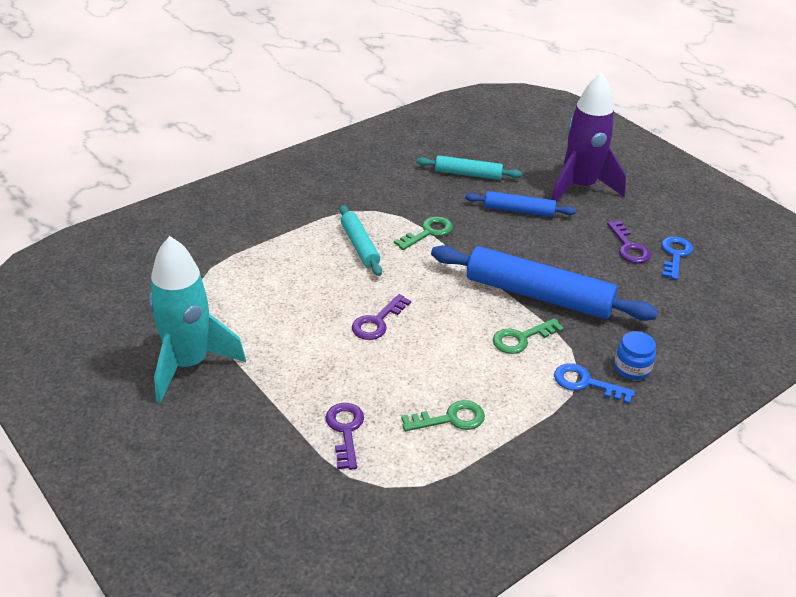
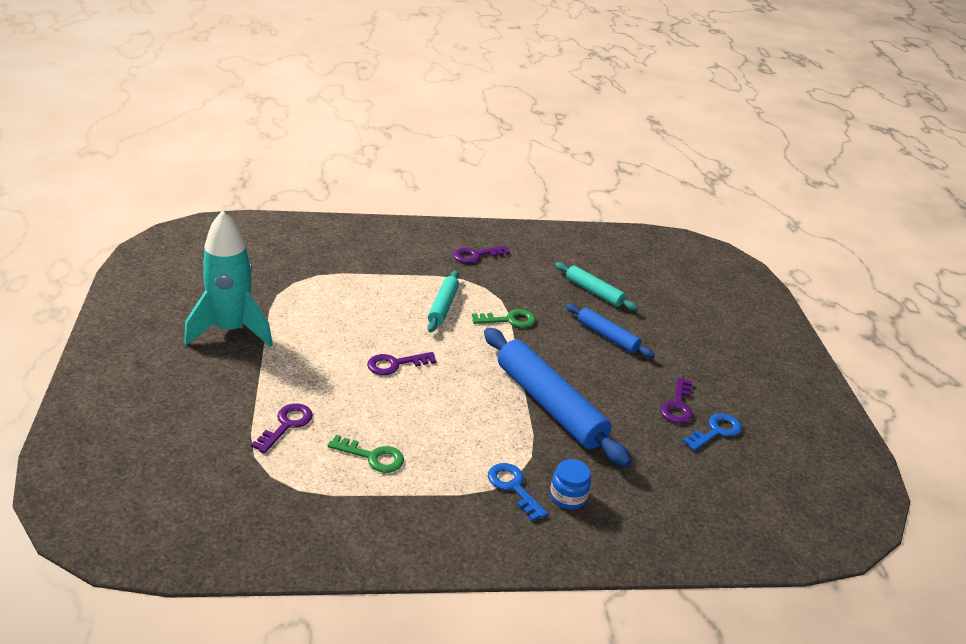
camera: 30 degrees right, 5 degrees down
(336, 182) = (476, 255): none -> purple key
(521, 338) = (497, 429): green key -> none
(580, 187) = (686, 341): purple rocket -> none

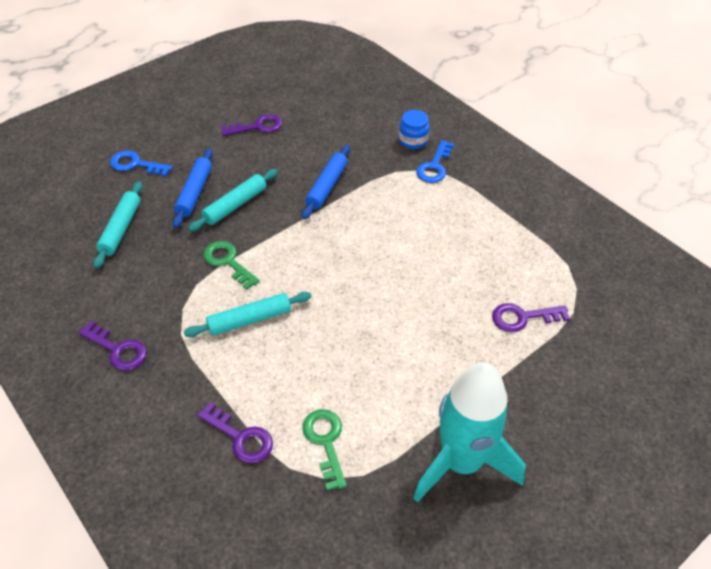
camera: 120 degrees left, 15 degrees up
(372, 457) = (492, 247): green key -> green key (325, 442)
(395, 364) = (374, 300): purple key -> purple key (240, 437)
(550, 405) = (327, 186): blue rolling pin -> blue rolling pin, size x0.53
(571, 348) = (235, 205): none -> turquoise rolling pin
(716, 431) = (270, 102): blue key -> blue key (136, 164)

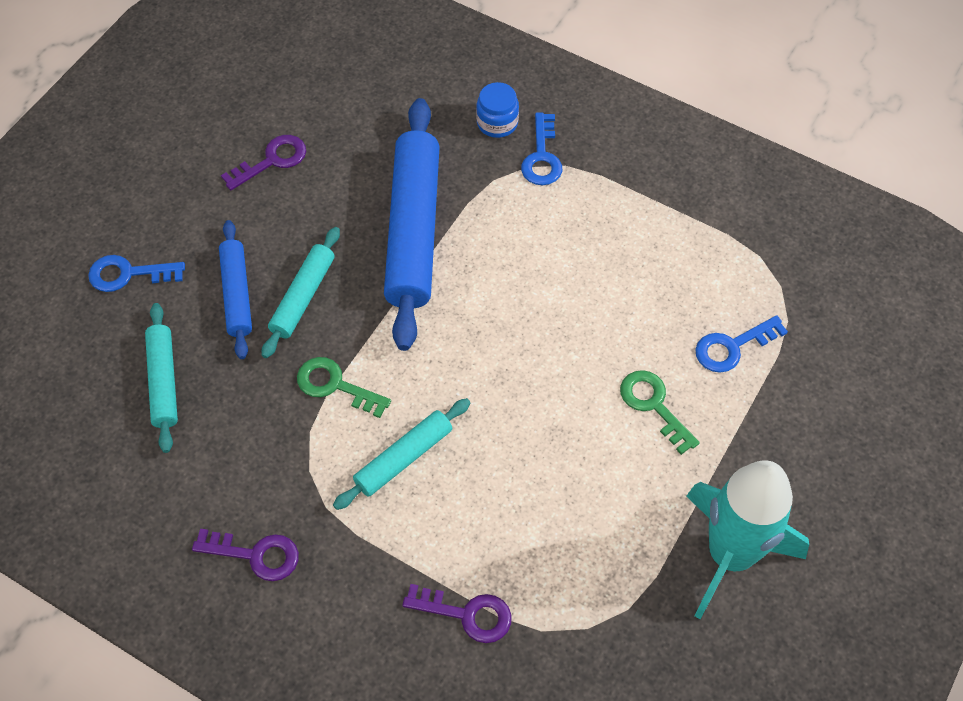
camera: 20 degrees left, 10 degrees up
(325, 442) = (568, 585): green key -> green key (654, 405)
(327, 186) = (413, 230): blue rolling pin -> blue rolling pin, size x1.88
(523, 317) = (732, 347): purple key -> blue key

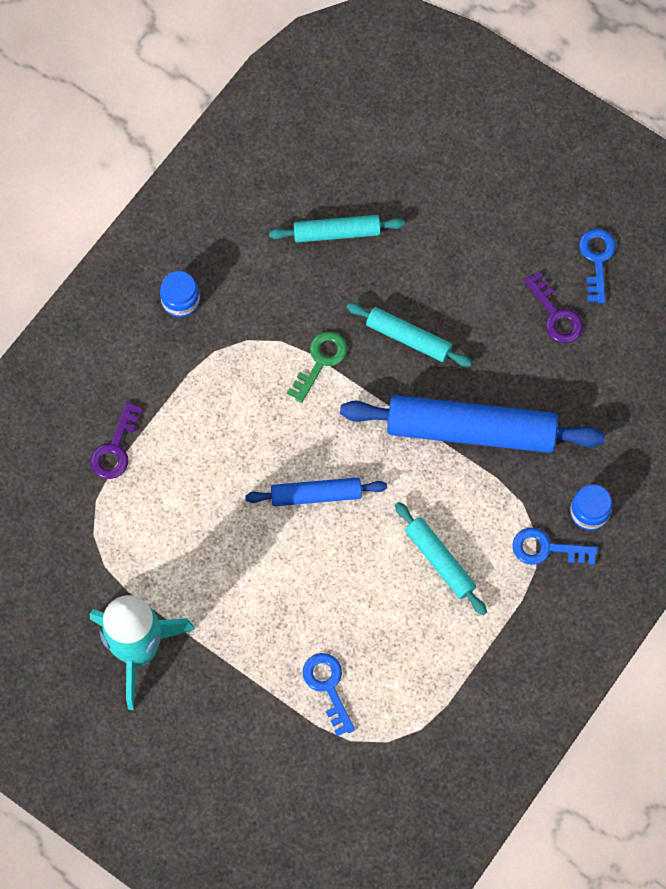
camera: 95 degrees right, 10 degrees up
(128, 274) = (442, 203): blue key -> blue key (597, 260)
(236, 294) = (415, 286): blue rolling pin -> blue rolling pin (316, 494)
(255, 555) = (180, 301): purple key -> blue jar
(404, 458) = (249, 410): turquoise rolling pin -> turquoise rolling pin (439, 561)
(654, 405) = (277, 611): green key -> none

